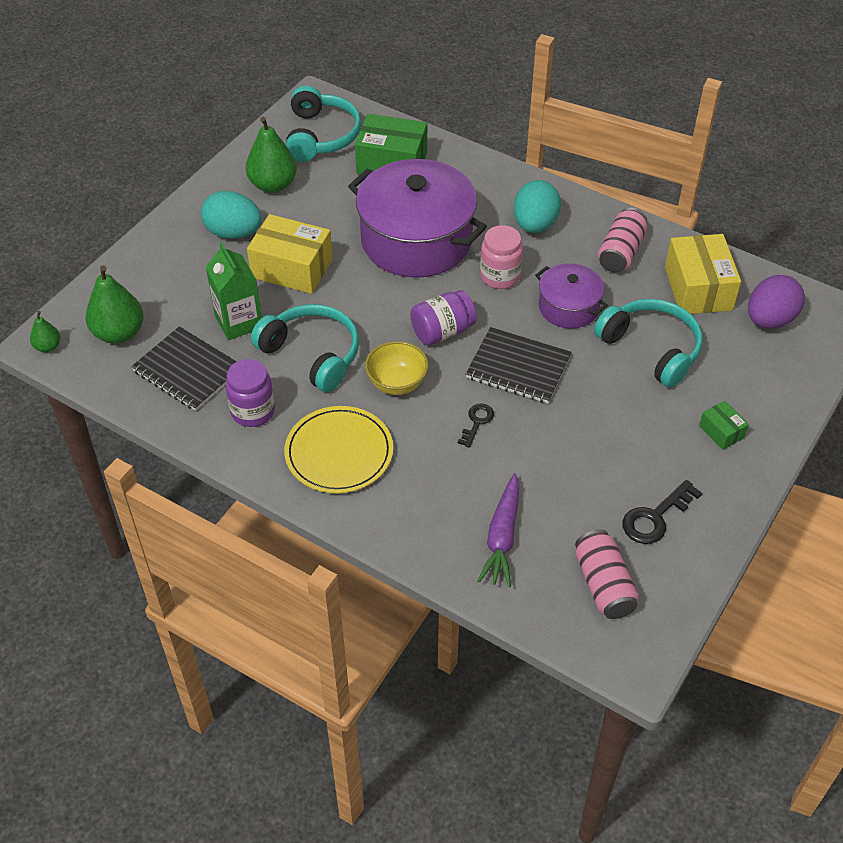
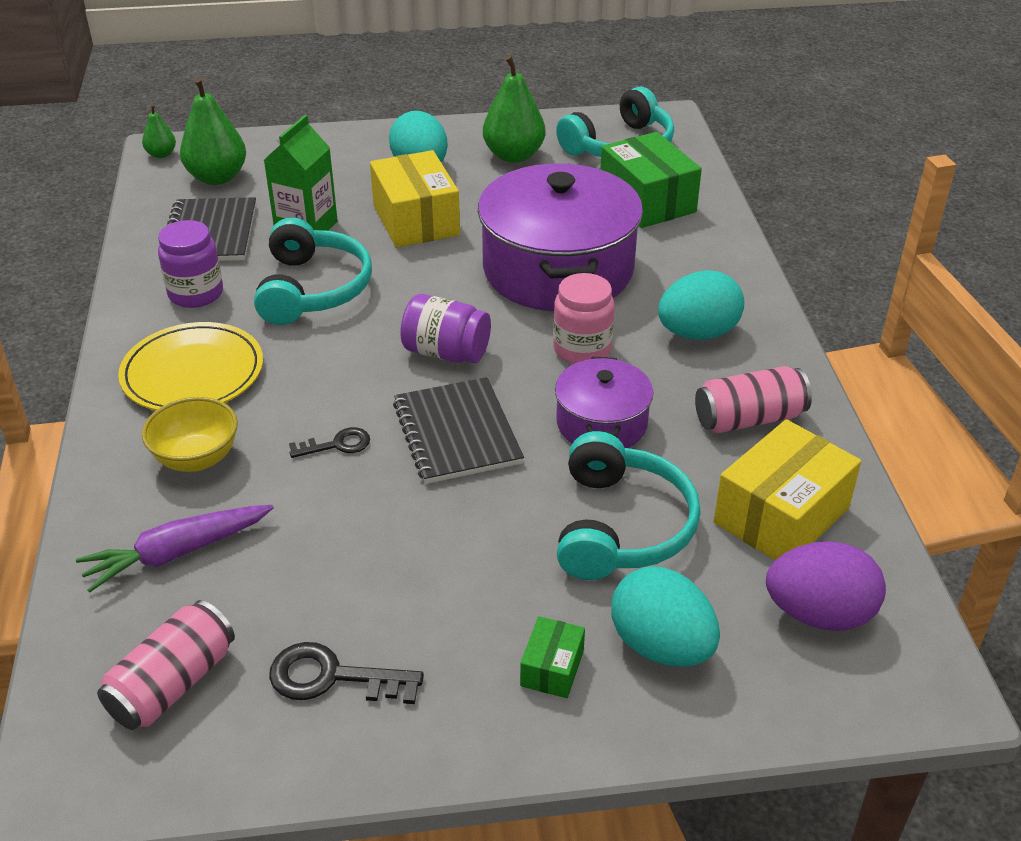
camera: 50 degrees right, 10 degrees down
(397, 383) = (333, 360): yellow bowl -> yellow bowl (197, 458)
(741, 385) = (661, 646): none -> turquoise egg

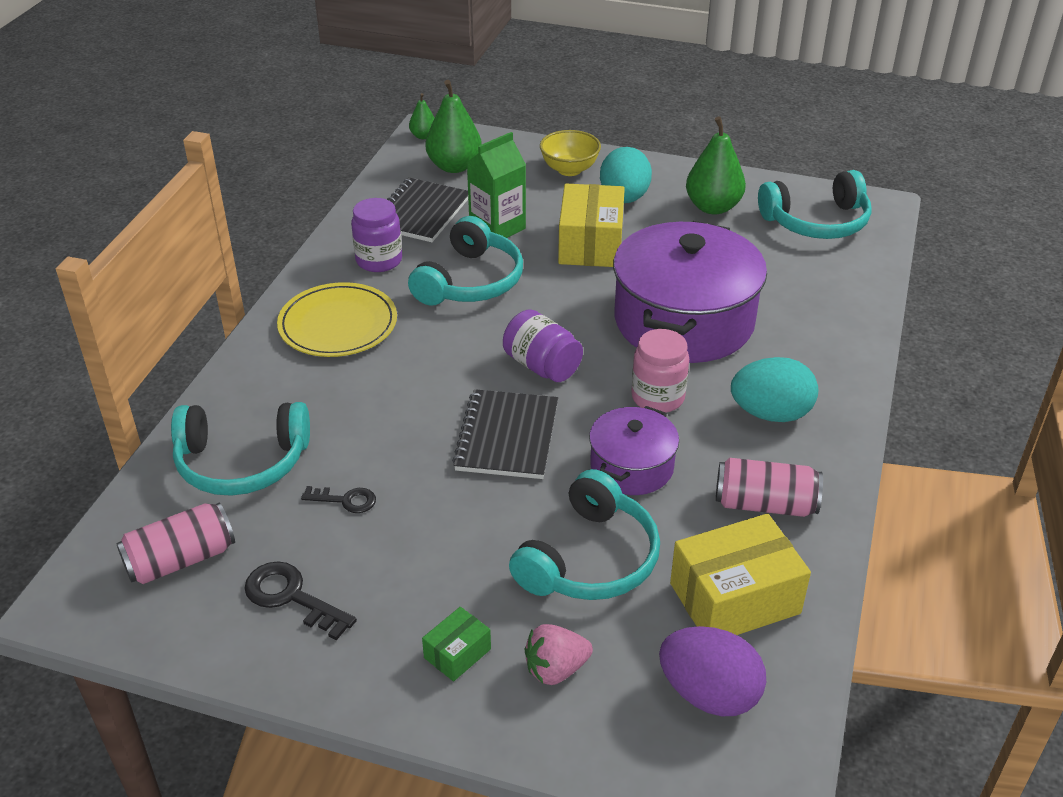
camera: 25 degrees right, 0 degrees up
(177, 553) = (242, 463): purple carrot -> turquoise headphones
(197, 458) = (300, 394): yellow bowl -> yellow bowl (569, 169)
(337, 445) = (408, 416): black key -> black key (345, 500)
(647, 201) = (807, 279): green box -> none
(661, 646) = (556, 669): turquoise egg -> pink strawberry

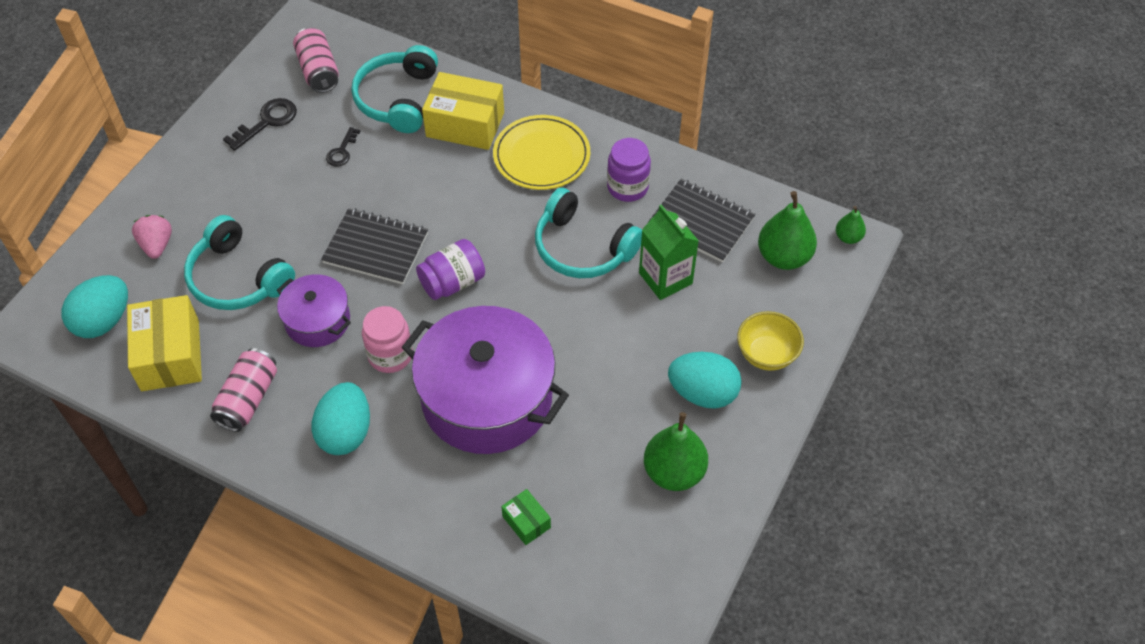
camera: 100 degrees right, 15 degrees up
(457, 653) = (190, 198): green box -> green box (526, 522)
(591, 244) = (624, 348): yellow box -> yellow box (465, 124)
(709, 694) = (103, 321): purple egg -> turquoise egg
(817, 222) = (628, 567): turquoise headphones -> none

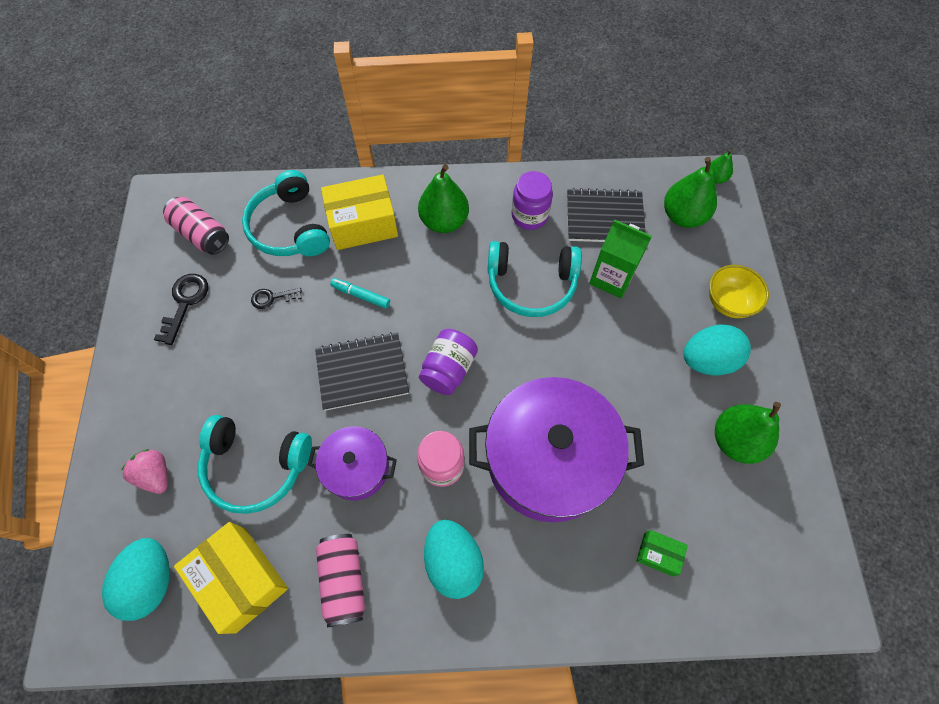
camera: 30 degrees left, 10 degrees up
(342, 151) = (272, 298): black key -> black key turned 90 degrees clockwise
(419, 185) = (361, 295): none -> turquoise marker
(541, 156) = (444, 221): yellow plate -> green pear

